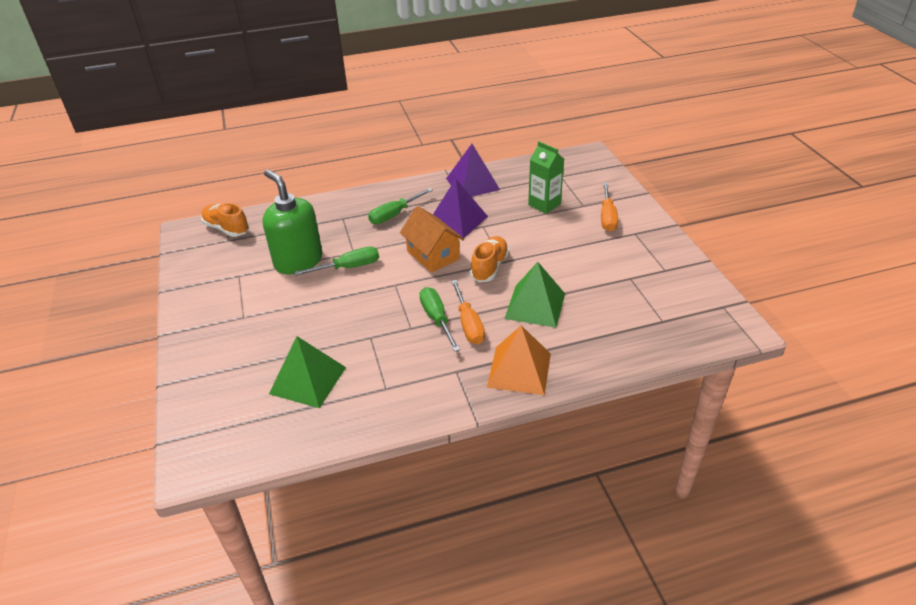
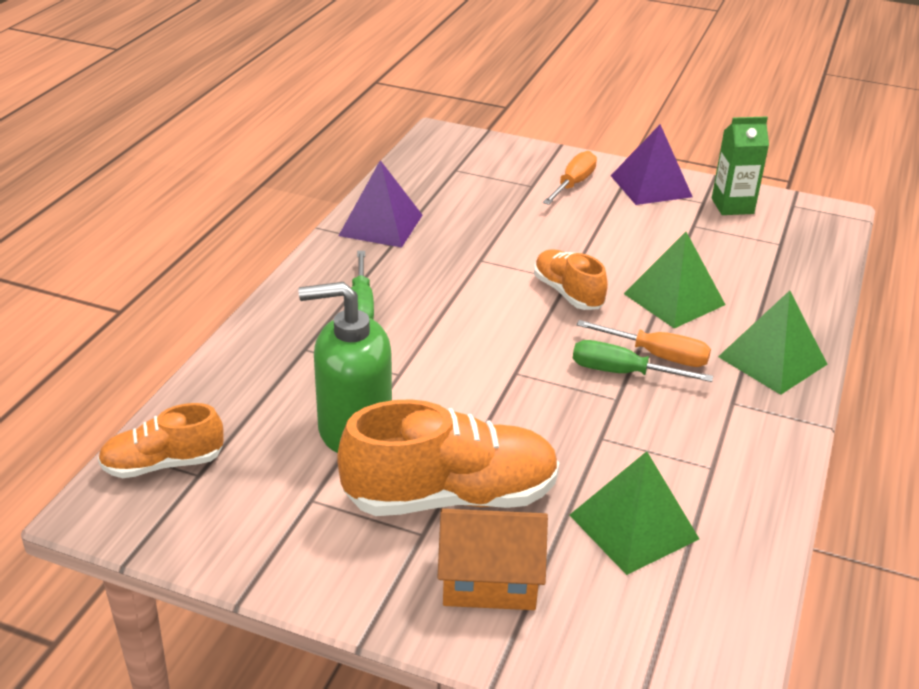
camera: 55 degrees left, 5 degrees down
(276, 312) = (451, 497): none -> orange shoe
(348, 267) = (429, 392): green screwdriver -> none
(433, 255) = (491, 318): orange house -> orange house (489, 580)
(457, 220) = (442, 270): purple pyramid -> purple pyramid (651, 186)
(519, 370) = (772, 360): orange pyramid -> green pyramid
(544, 204) = (495, 205): green carton -> green carton (732, 206)
(607, 217) = (573, 184): orange screwdriver -> orange screwdriver turned 105 degrees counterclockwise

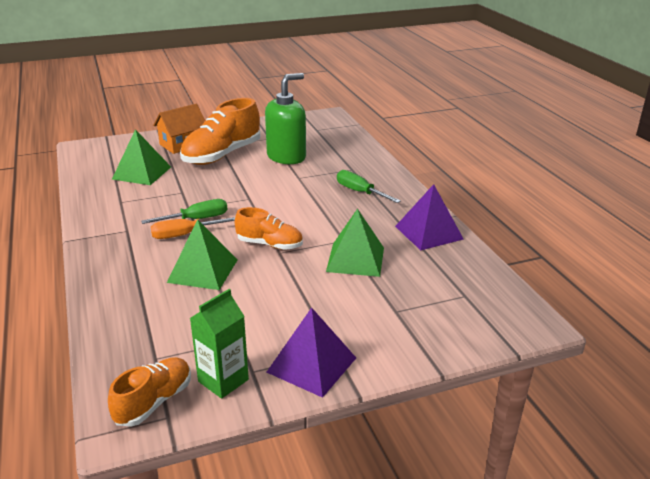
camera: 140 degrees right, 5 degrees down
(163, 464) = (332, 127): orange shoe -> orange shoe (154, 402)
(573, 184) = (370, 330): orange screwdriver -> none
(772, 360) = (115, 261): green pyramid -> green pyramid (355, 259)

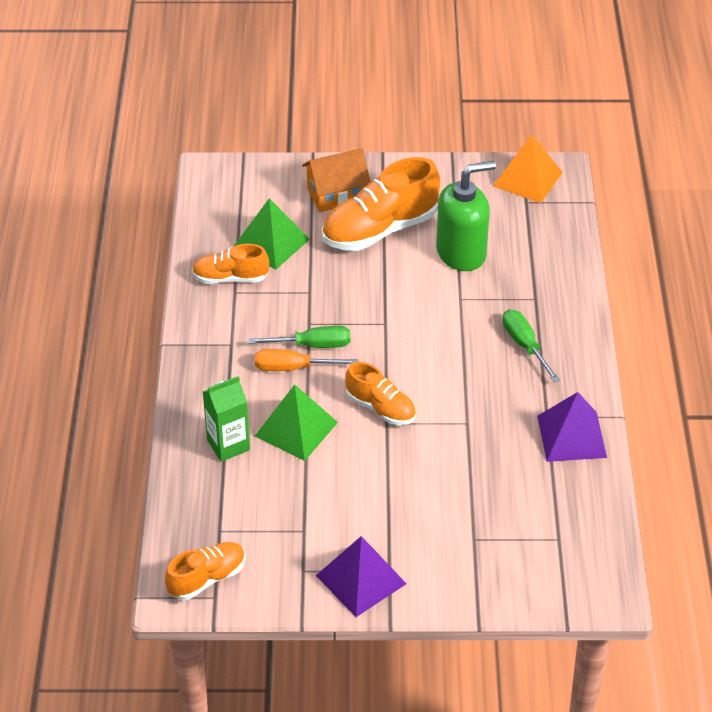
camera: 20 degrees right, 15 degrees up
(114, 195) = (230, 278): none -> orange shoe
(223, 380) = (273, 573): green carton -> green carton (228, 445)
(311, 120) = (527, 179): none -> orange pyramid
(355, 259) = (466, 456): green pyramid -> none

